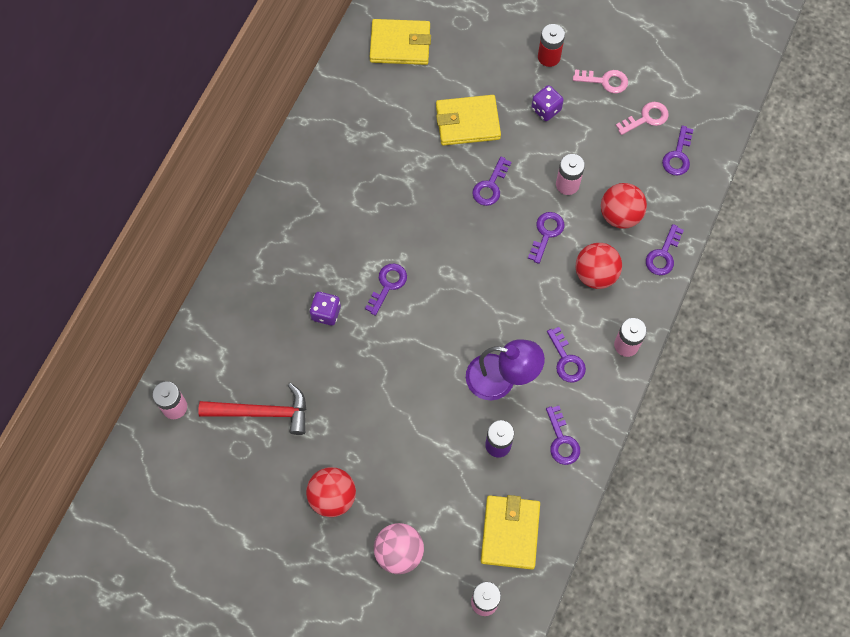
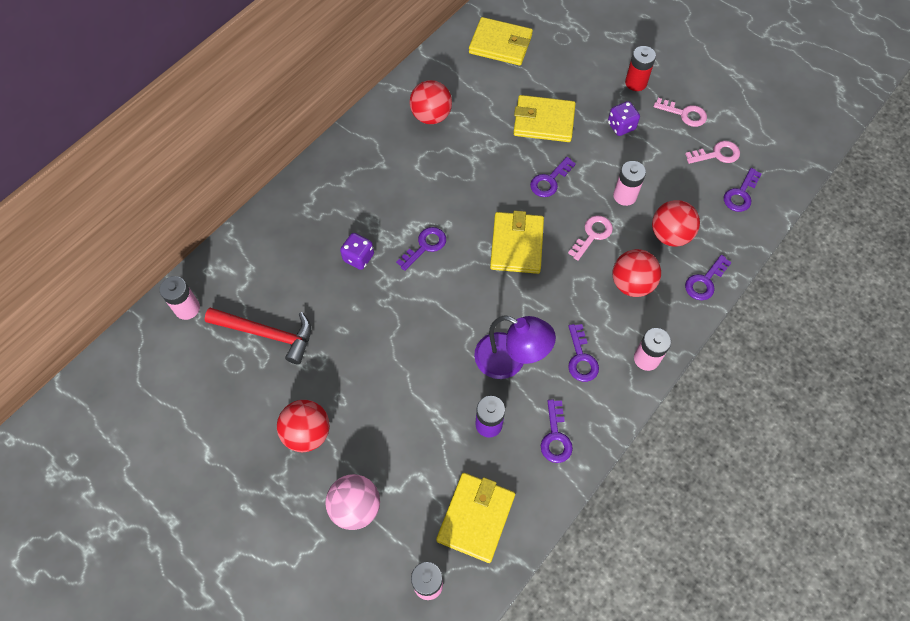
camera: 15 degrees right, 5 degrees down
(352, 143) = (431, 116): none -> red ball
(476, 261) = (517, 245): none -> yellow wallet
(546, 233) = (592, 235): purple key -> pink key

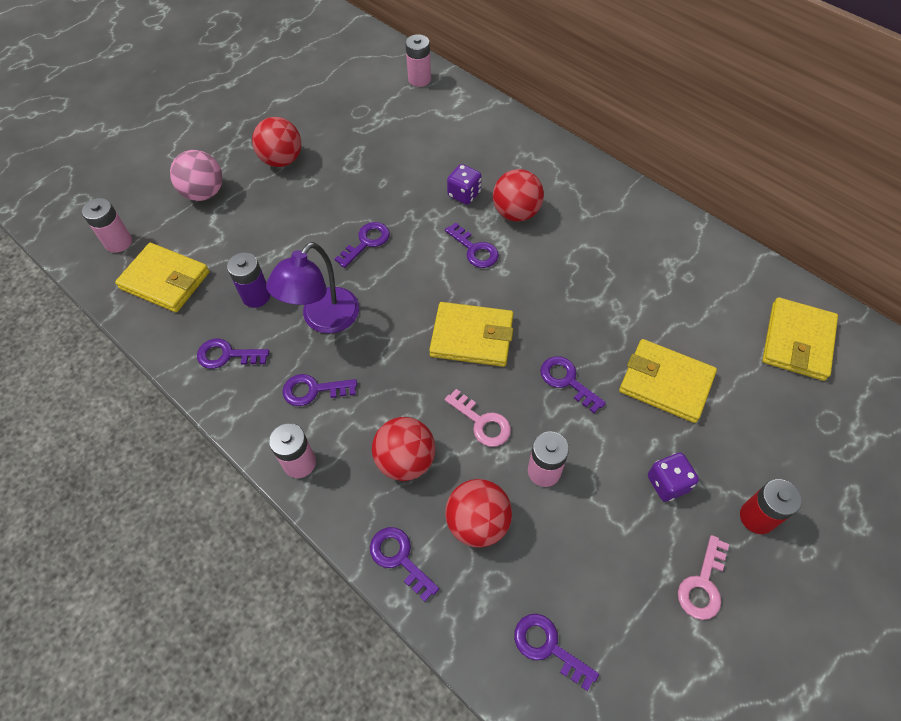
camera: 95 degrees right, 5 degrees down
(267, 334) = (386, 131): red hammer -> none
(419, 335) = (367, 242): none -> purple key
(431, 116) = (660, 260): red ball -> red ball (516, 213)
(543, 121) = (666, 383): yellow wallet -> yellow wallet turned 75 degrees counterclockwise
(717, 154) = (625, 623): pink key -> none

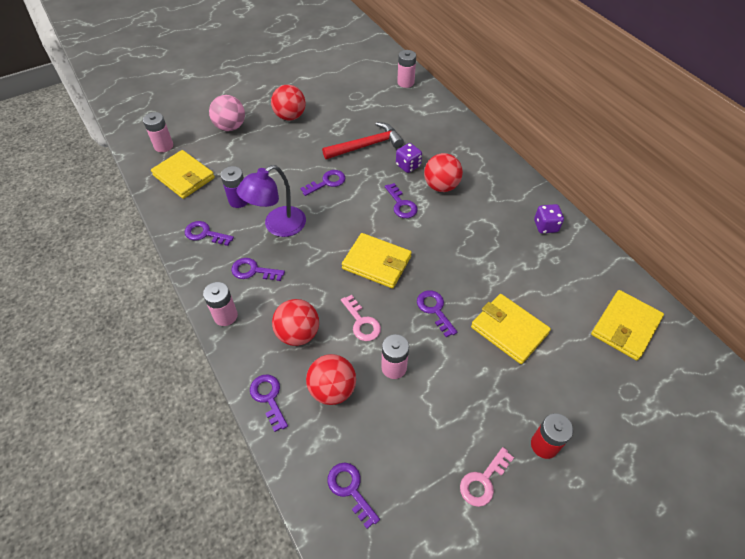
camera: 15 degrees right, 5 degrees down
(400, 178) = (366, 145): none -> red hammer
(667, 483) = (483, 401): purple dice -> purple dice (545, 226)

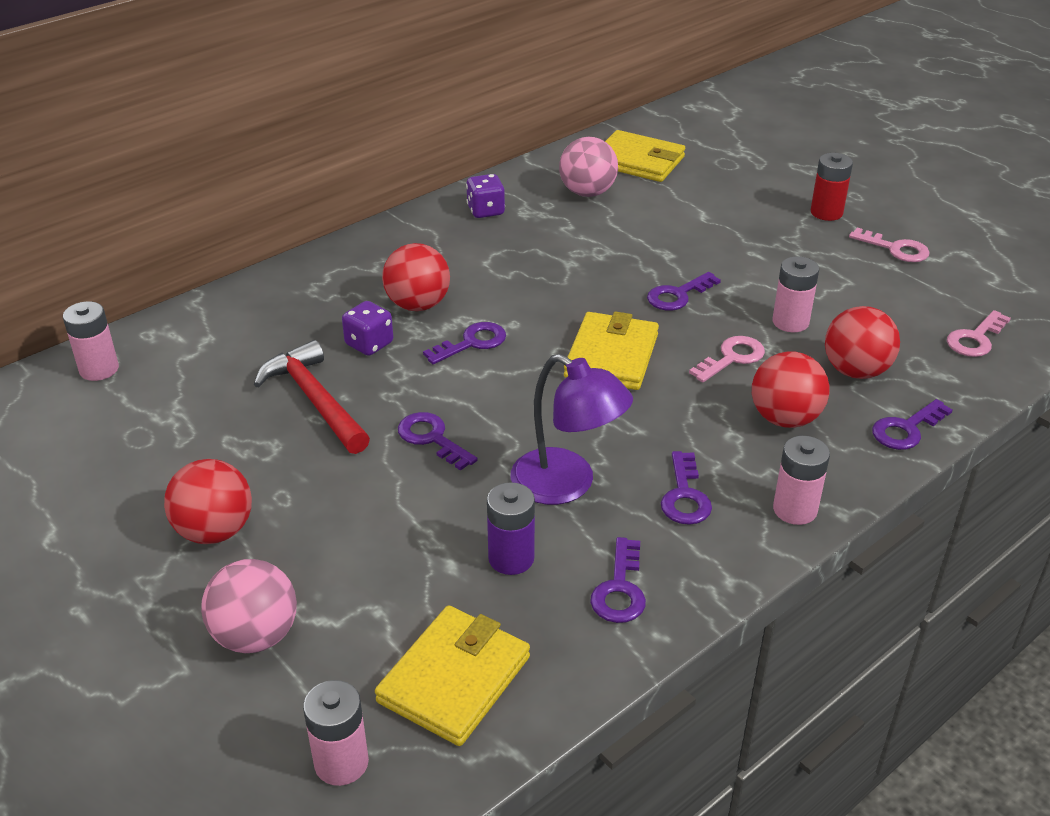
camera: 100 degrees left, 15 degrees down
(350, 489) = (975, 339): purple key -> pink key
(509, 330) = (682, 236): yellow wallet -> none
(572, 285) = (587, 192): none -> pink ball

